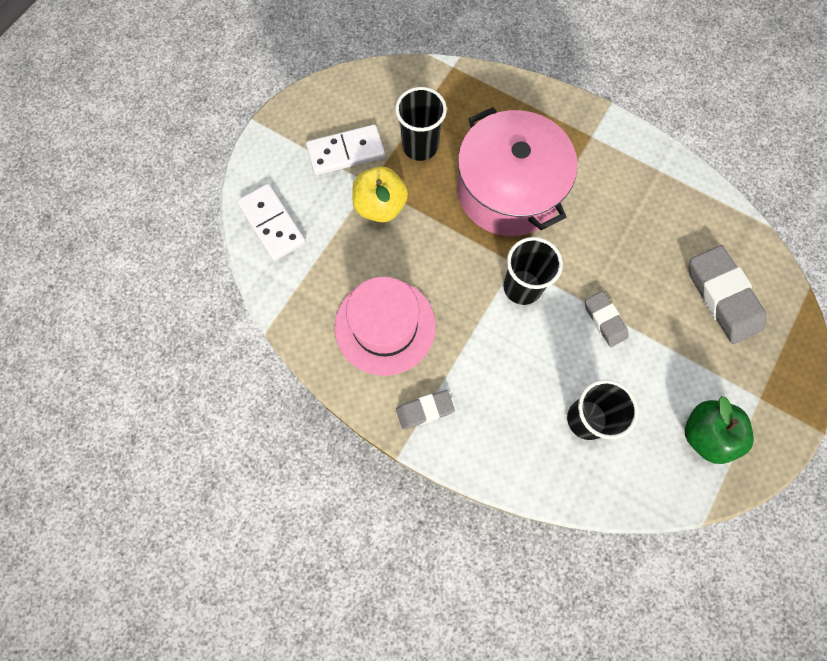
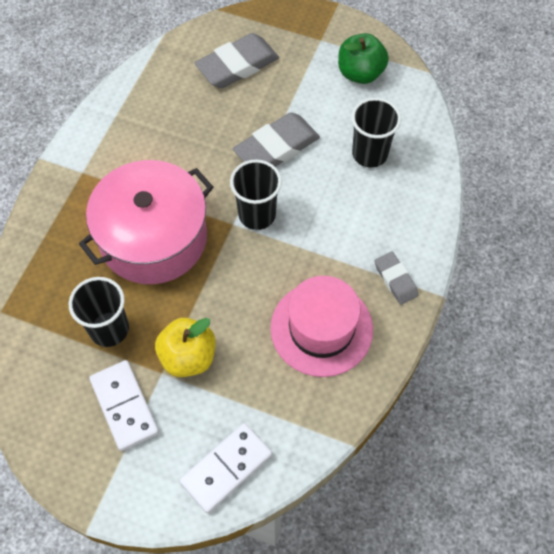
camera: 100 degrees left, 10 degrees down
(604, 320) = (276, 147): grey eraser -> grey eraser, size x1.77

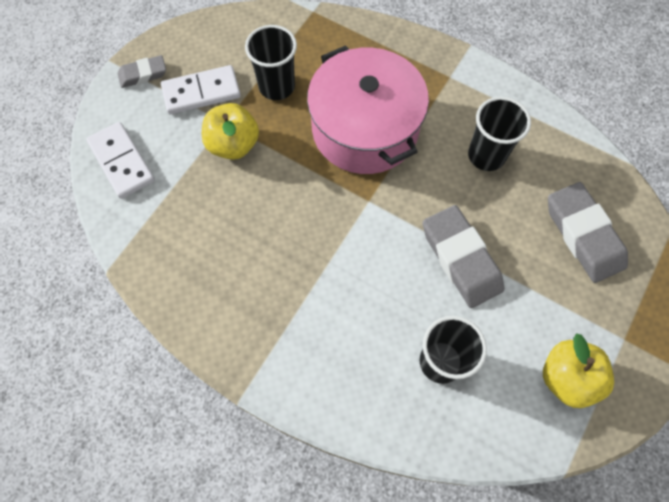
camera: 100 degrees right, 5 degrees up
(257, 215) = (376, 225): black cup -> black cup (486, 155)
(321, 328) = (232, 265): pink hat -> none
(360, 73) = (567, 378): green apple -> yellow apple
(395, 280) = (269, 352): grey eraser -> grey eraser (143, 74)

